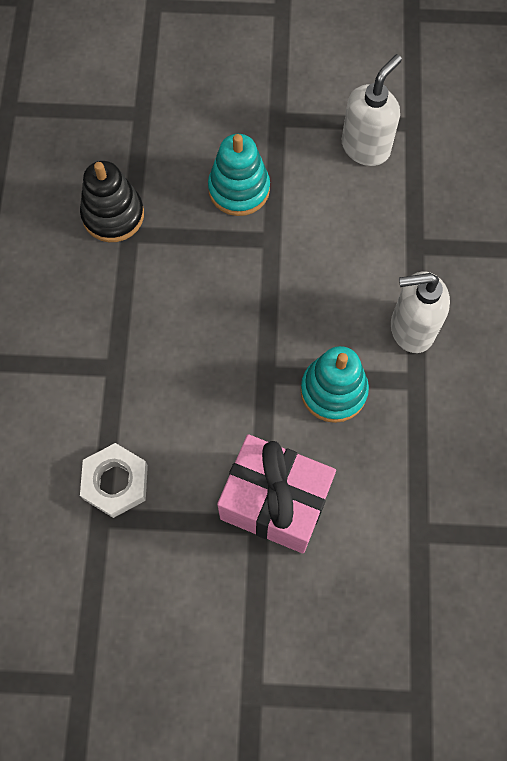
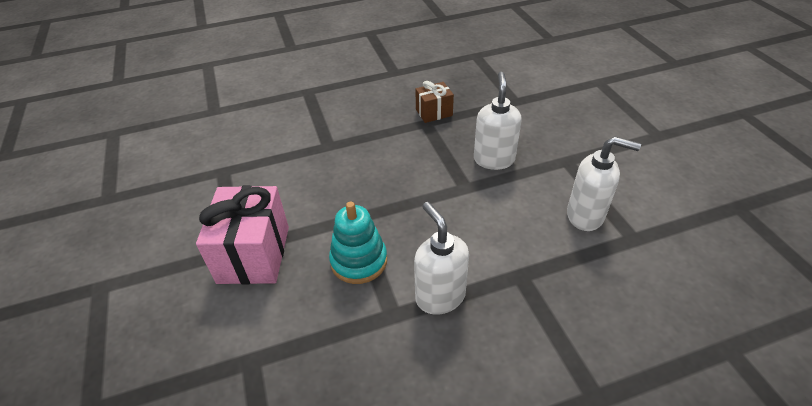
camera: 70 degrees right, 25 degrees down
(113, 215) = (434, 112): black stacking toy -> brown gift
(115, 482) = (248, 170): white nut -> none
(239, 189) = (494, 159): turquoise stacking toy -> white soap dispenser

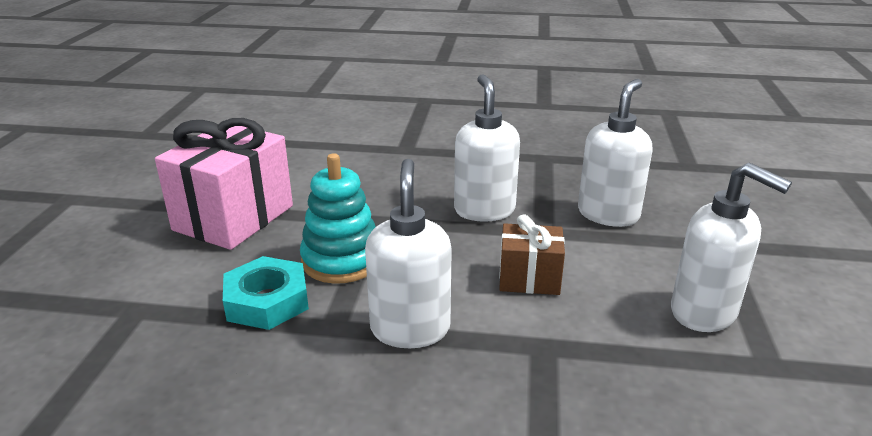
camera: 25 degrees right, 15 degrees down
(335, 314) = (267, 301): none -> turquoise nut
(419, 183) = (484, 210): none -> white soap dispenser
(434, 112) = (563, 151): brown gift -> brown gift (529, 279)

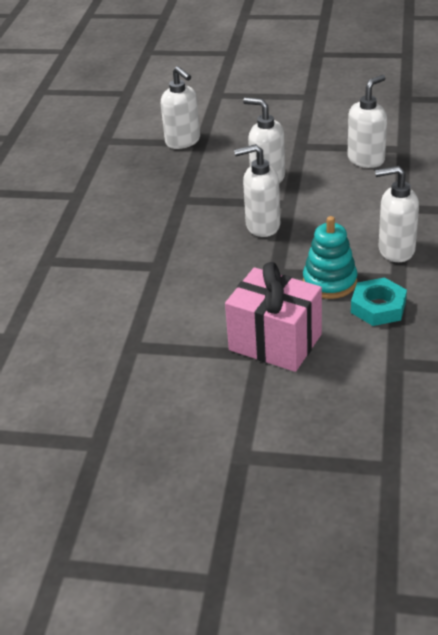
camera: 85 degrees left, 10 degrees up
(529, 279) = (342, 210): brown gift -> none
(687, 155) = (183, 141): none -> white soap dispenser

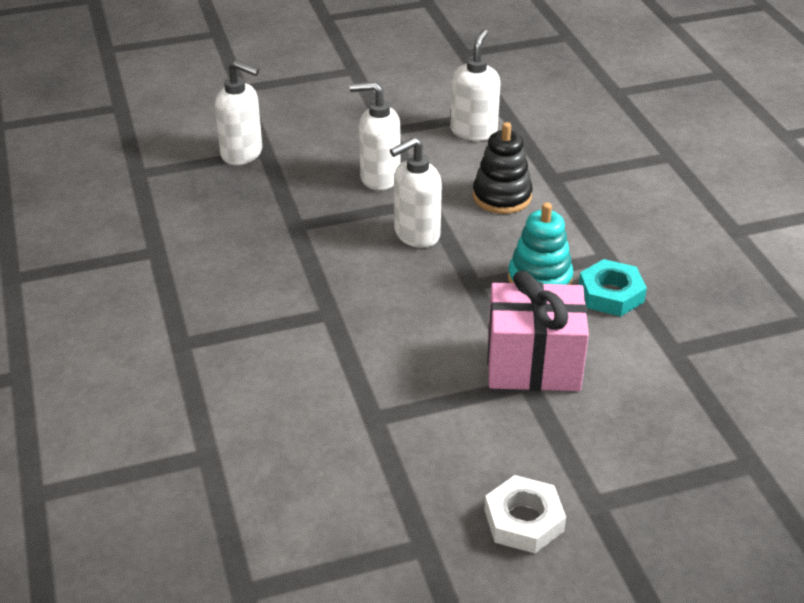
camera: 30 degrees left, 0 degrees up
(180, 450) = (524, 520): none -> white nut
(349, 213) = (502, 197): none -> black stacking toy
(395, 250) = (581, 226): white soap dispenser -> none

